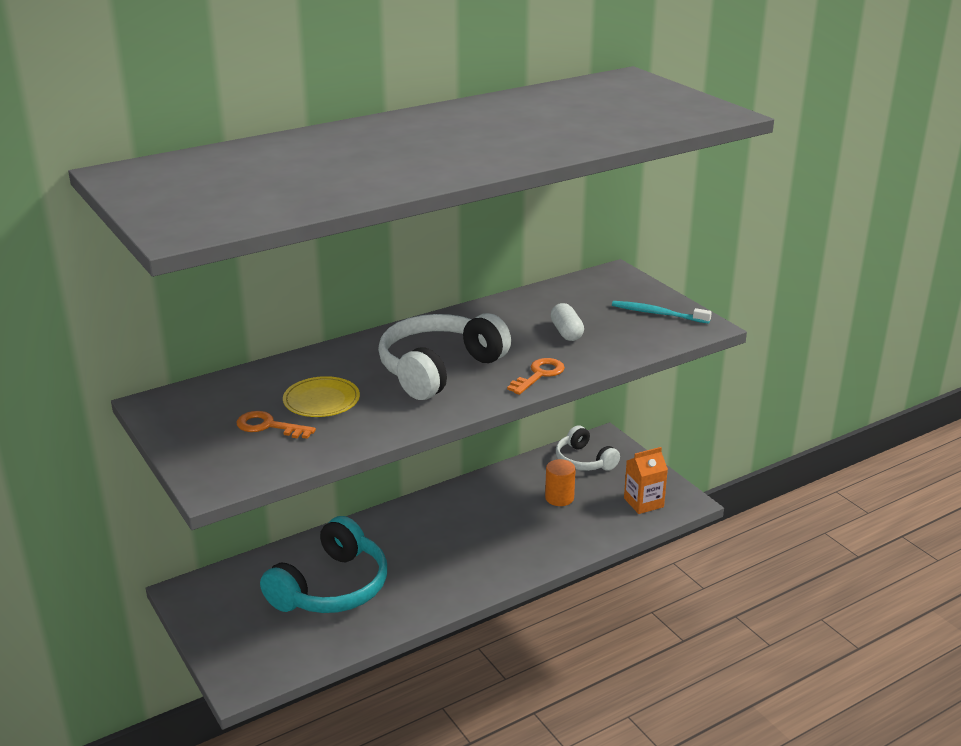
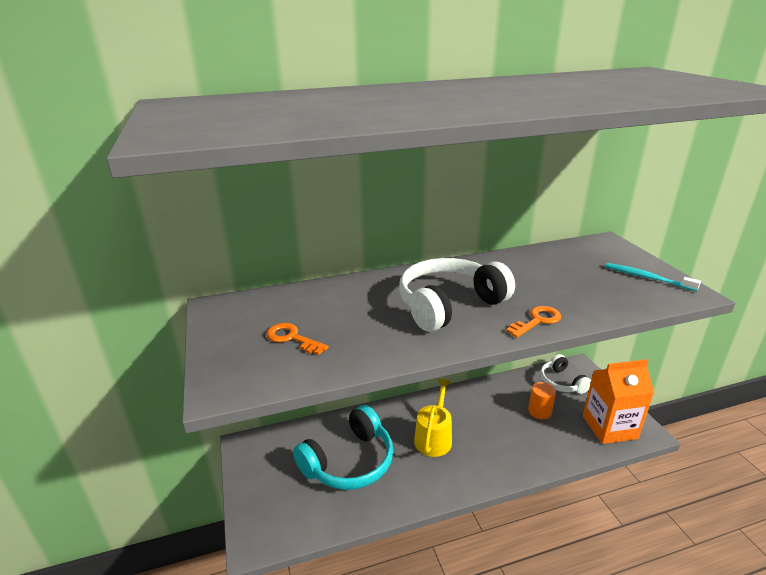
camera: 15 degrees right, 0 degrees up
(321, 400) = (344, 320): yellow plate -> none
(432, 546) = (434, 437): none -> yellow watering can
(566, 332) = (564, 285): white capsule -> none
(643, 502) = (609, 427): orange carton -> orange carton, size x1.63

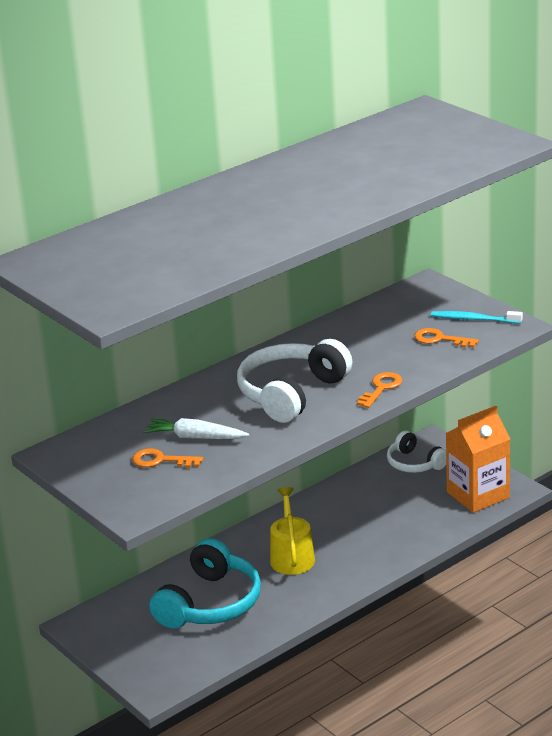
camera: 20 degrees left, 0 degrees up
(338, 324) = (195, 437): none -> white carrot
(539, 411) = (399, 500): orange cylinder -> none
(609, 288) = (440, 339): none -> orange key

